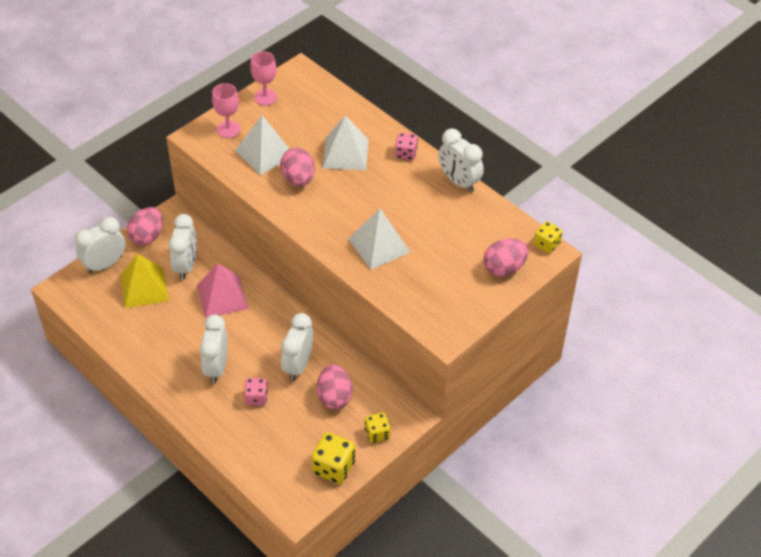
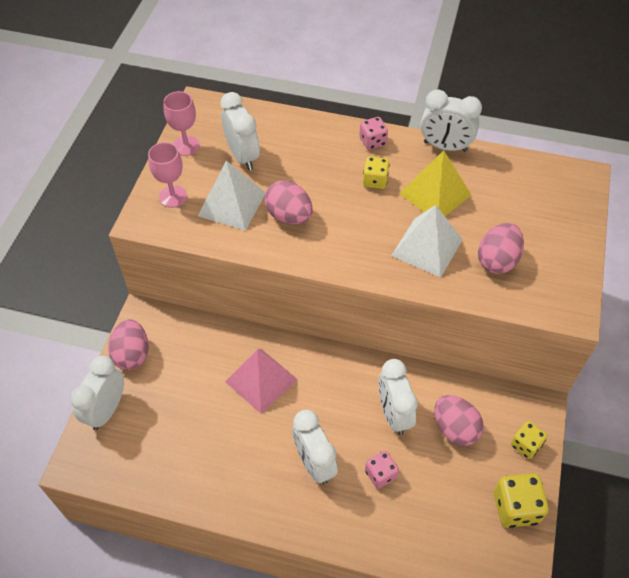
camera: 30 degrees left, 5 degrees up
(144, 287) = (170, 414): yellow pyramid -> yellow pyramid (435, 194)
(186, 266) = (198, 366): white clock -> white clock (242, 156)
(345, 153) = (314, 167): white pyramid -> none
(504, 268) = (560, 212): pink egg -> pink egg (497, 260)
(546, 244) = (575, 170): yellow dice -> yellow dice (375, 181)

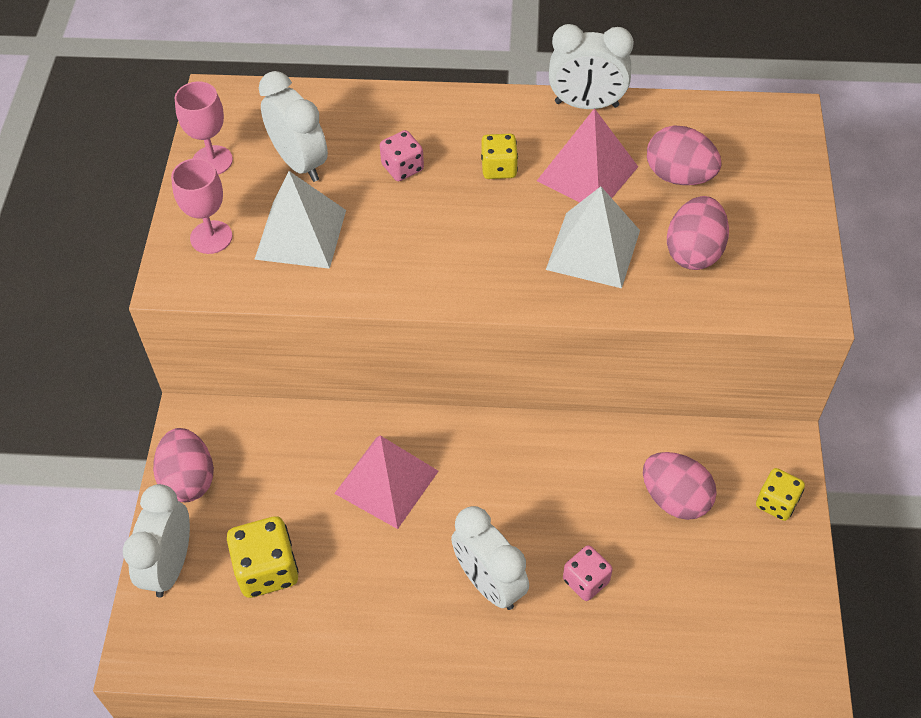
camera: 10 degrees left, 0 degrees up
(289, 216) = (387, 238): pink egg -> pink egg (679, 176)
(372, 141) = (482, 113): pink dice -> pink dice (402, 168)
(393, 414) = (586, 494): white clock -> none
(435, 194) = (587, 173): yellow pyramid -> pink pyramid
(515, 507) = (780, 590): yellow dice -> yellow dice (267, 569)

